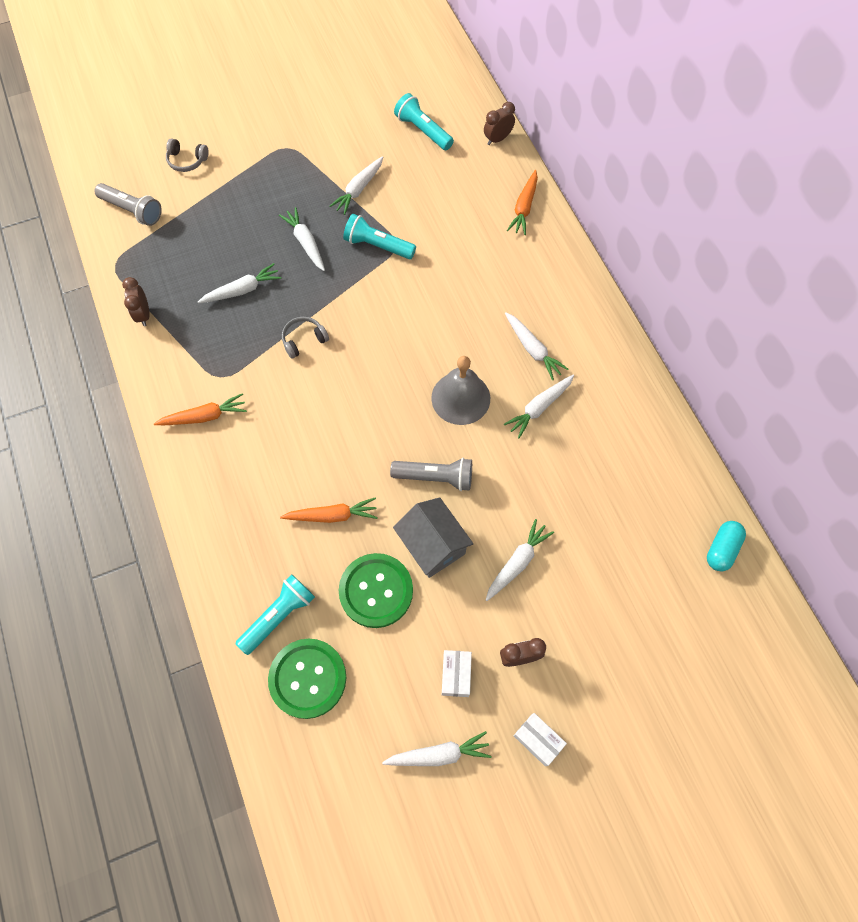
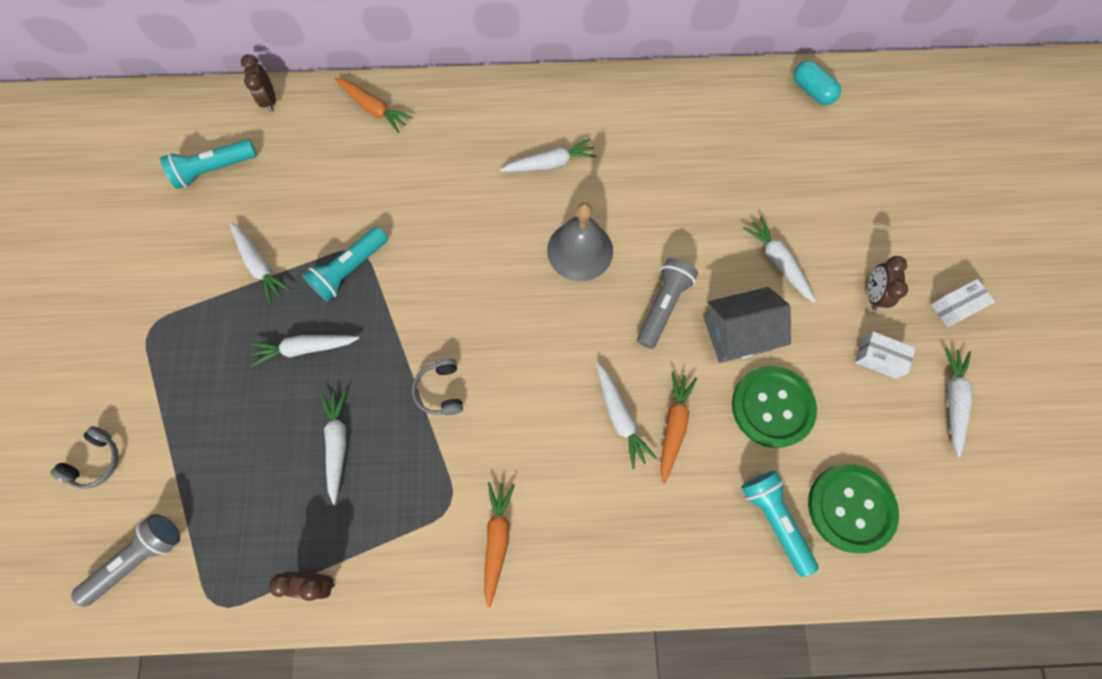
camera: 70 degrees left, 5 degrees up
(539, 407) = (618, 182): white carrot -> white carrot (620, 417)

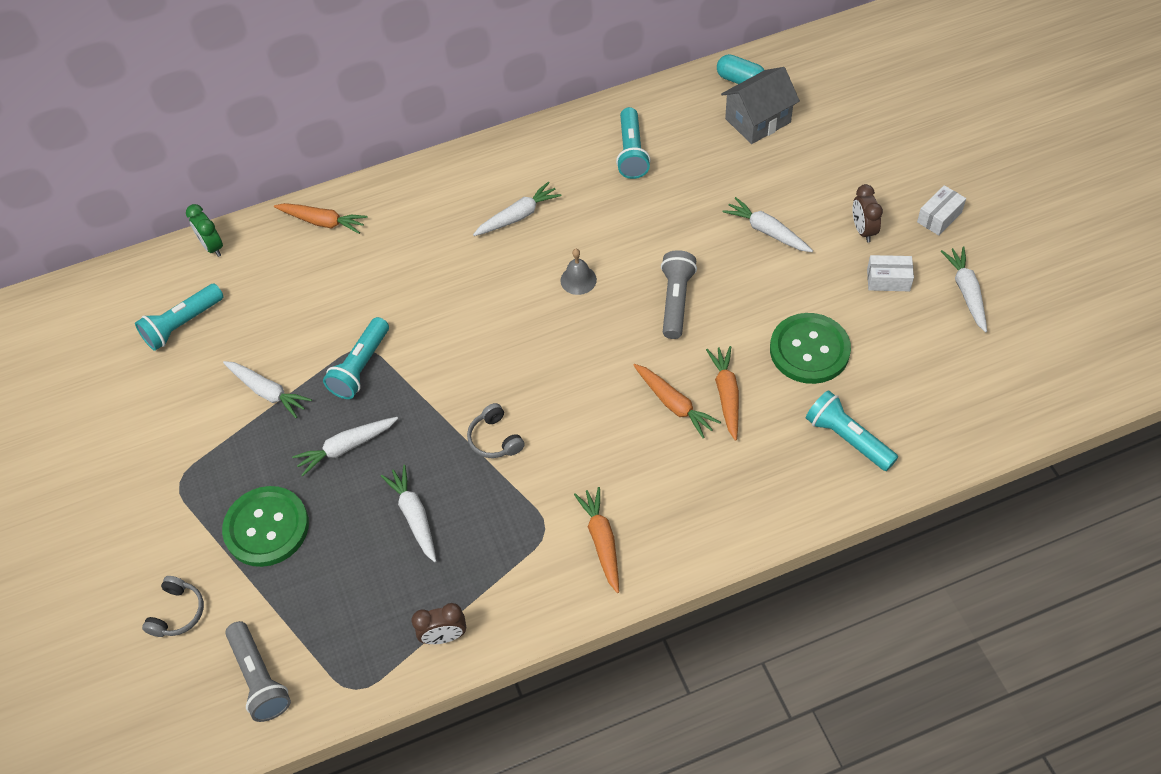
camera: 15 degrees left, 15 degrees down
(139, 558) = (259, 678): grey flashlight -> grey flashlight turned 120 degrees clockwise
(270, 100) = (212, 247): brown clock -> green clock
(580, 250) = (578, 280): grey bell -> grey bell, size x0.54
(620, 417) = (674, 404): white carrot -> orange carrot
(680, 133) = (631, 152): none -> turquoise flashlight
(737, 334) = (754, 302): grey house -> grey house (758, 120)
(850, 508) = (911, 406): green button -> green button (266, 527)

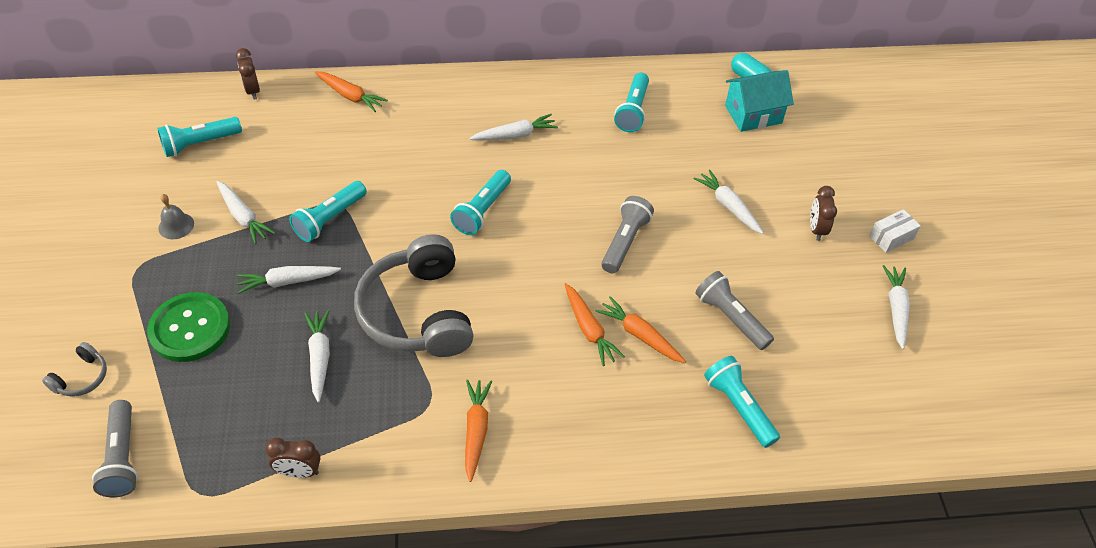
camera: 10 degrees right, 5 degrees down
(212, 247) = (253, 91): green clock -> brown clock
(495, 439) = (418, 312): grey headphones -> grey headphones, size x2.39
(517, 310) = (482, 210): none -> turquoise flashlight
(578, 280) = (545, 200): grey bell -> grey bell (176, 226)
(726, 395) = (640, 335): orange carrot -> orange carrot turned 60 degrees counterclockwise
(758, 120) = (753, 114): grey house -> turquoise house
(809, 350) = (730, 318): green button -> grey flashlight
(888, 280) = (825, 278): white box -> none

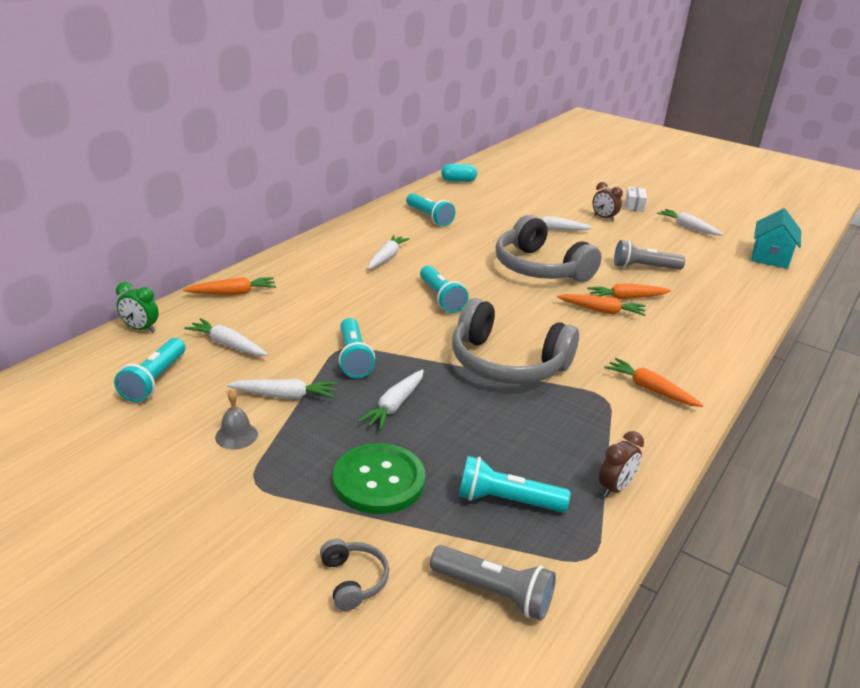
camera: 50 degrees left, 20 degrees down
(253, 91) = (141, 329): brown clock -> green clock
(319, 357) = (500, 425): white carrot -> white carrot (227, 345)
(624, 242) = (540, 268): grey flashlight -> grey headphones
(739, 407) = (717, 296): turquoise flashlight -> turquoise flashlight (507, 501)
(753, 114) = (489, 192): turquoise house -> turquoise house (770, 257)

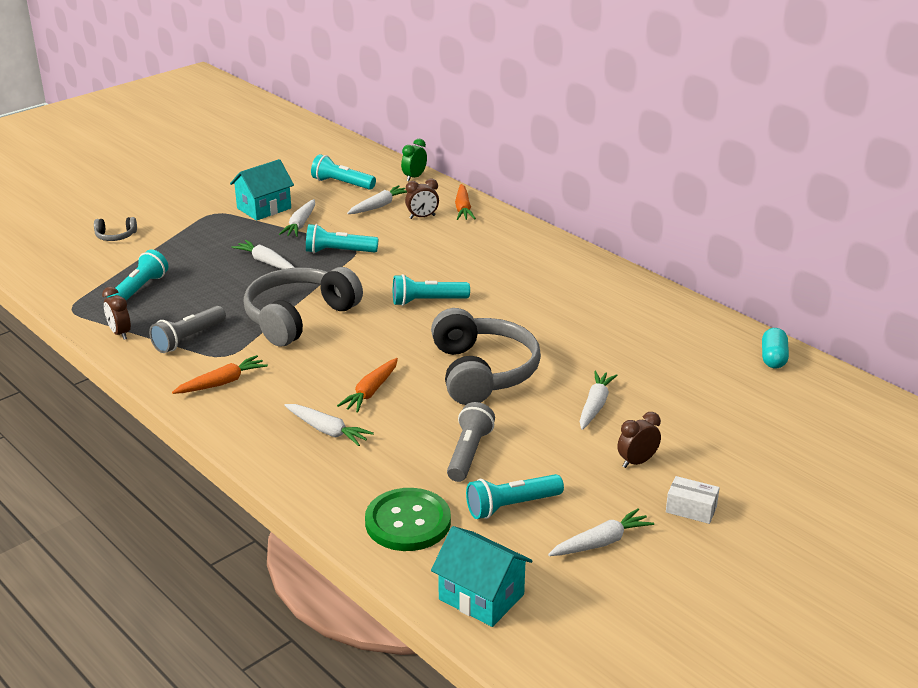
camera: 105 degrees right, 0 degrees up
(236, 435) = (264, 208): grey bell -> turquoise house
(256, 315) = (422, 217): none -> brown clock
(379, 480) = (189, 249): green button -> green button (408, 522)
(387, 257) = (524, 282): white carrot -> white carrot (327, 430)
(429, 217) = (635, 319): turquoise flashlight -> turquoise flashlight (511, 506)
(494, 592) = (73, 274): grey flashlight -> grey flashlight (188, 338)
(540, 268) = (482, 372): grey headphones -> grey headphones turned 105 degrees clockwise
(626, 298) = (394, 416): orange carrot -> none

